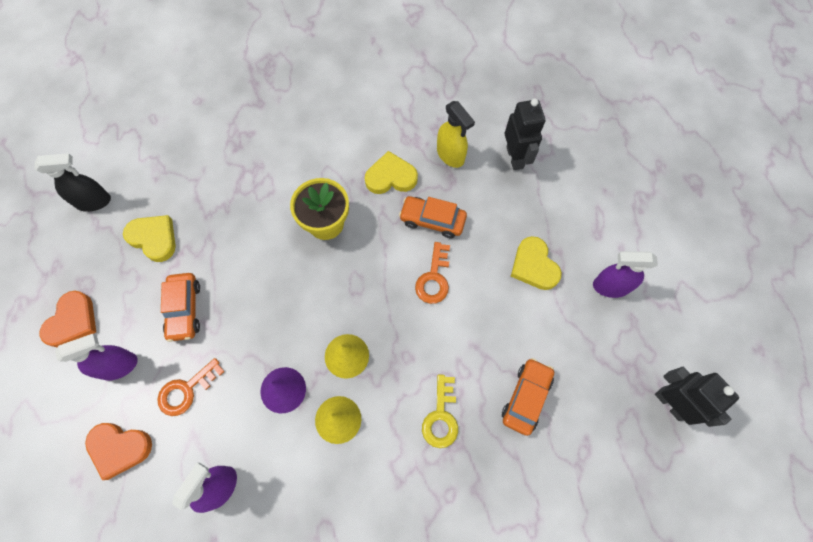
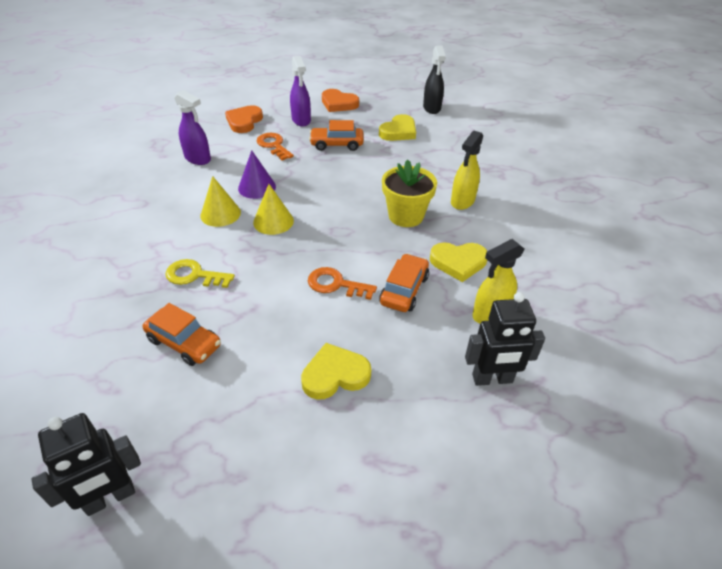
camera: 95 degrees right, 25 degrees down
(297, 171) = (462, 201): none -> yellow spray bottle
(391, 177) = (458, 262): yellow heart -> yellow heart turned 90 degrees clockwise
(610, 286) = (290, 458): purple spray bottle -> none

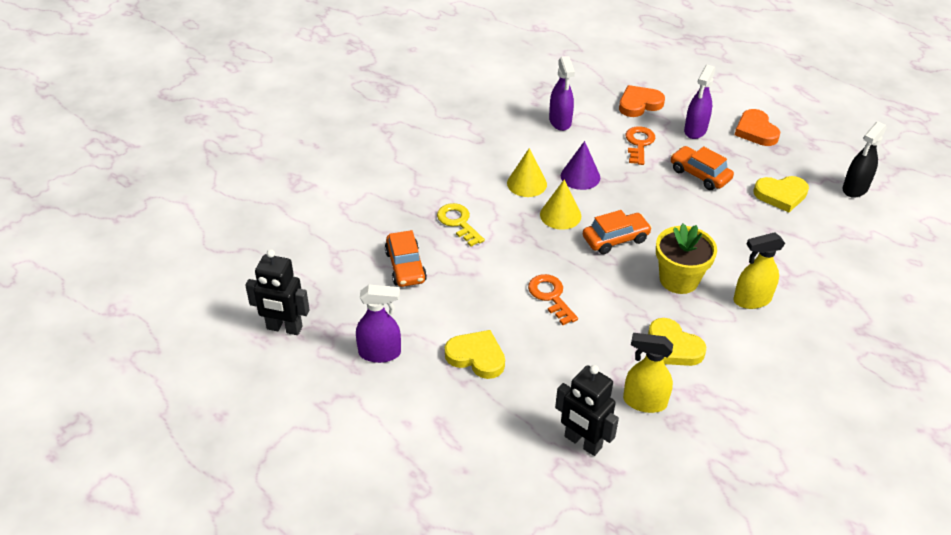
camera: 45 degrees right, 0 degrees up
(245, 440) = (380, 353): none -> purple spray bottle
(404, 290) = (598, 336): orange car -> orange car (615, 239)

